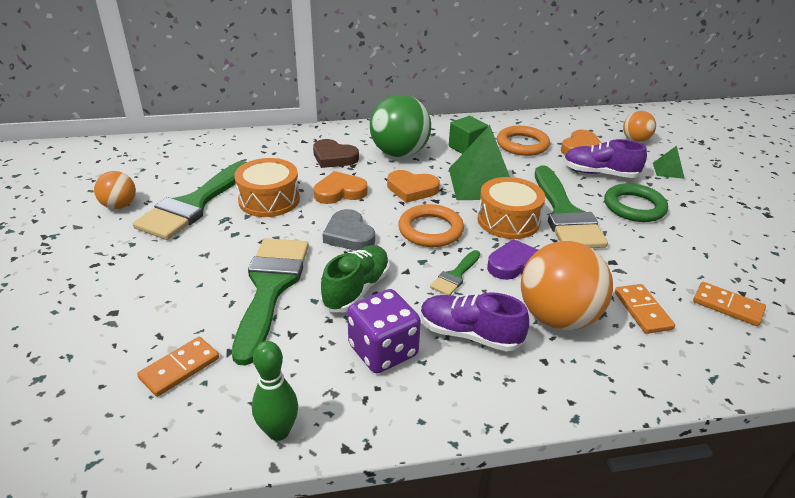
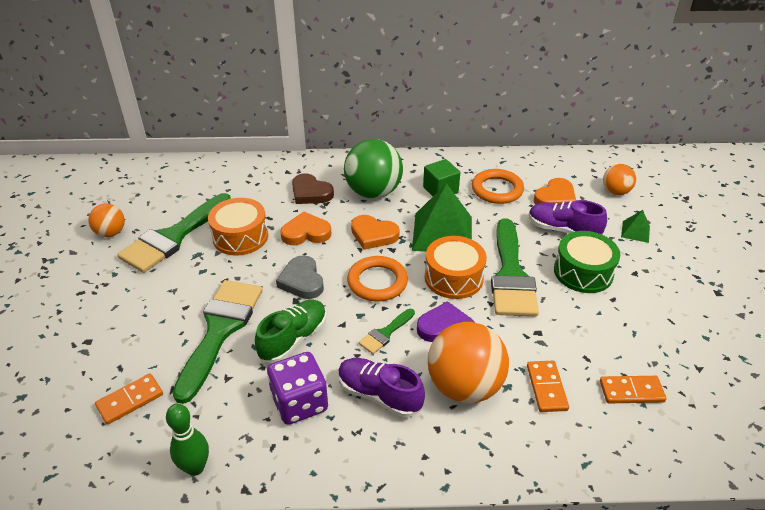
camera: 10 degrees right, 5 degrees up
(634, 207) = (583, 272): green ring -> green drum
(727, 306) = (631, 391): orange domino -> orange domino turned 45 degrees counterclockwise

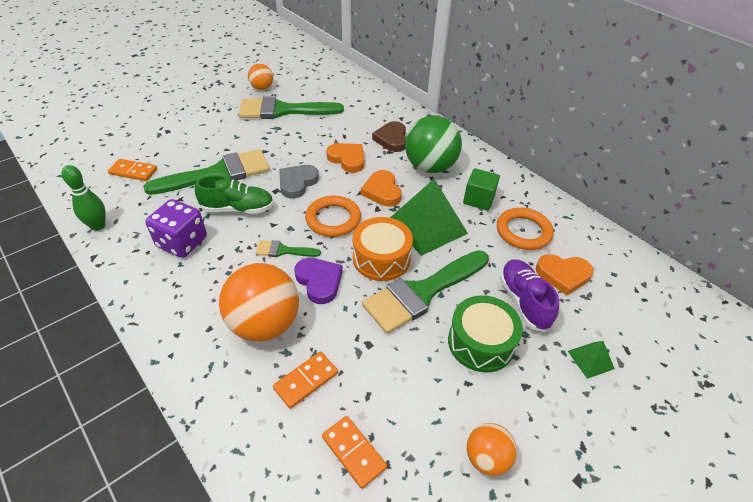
camera: 50 degrees right, 5 degrees up
(240, 237) = (312, 135): orange drum -> none
(379, 395) = (219, 278): purple shoe -> none
(615, 192) = (633, 316): orange ball -> orange ball (486, 458)

